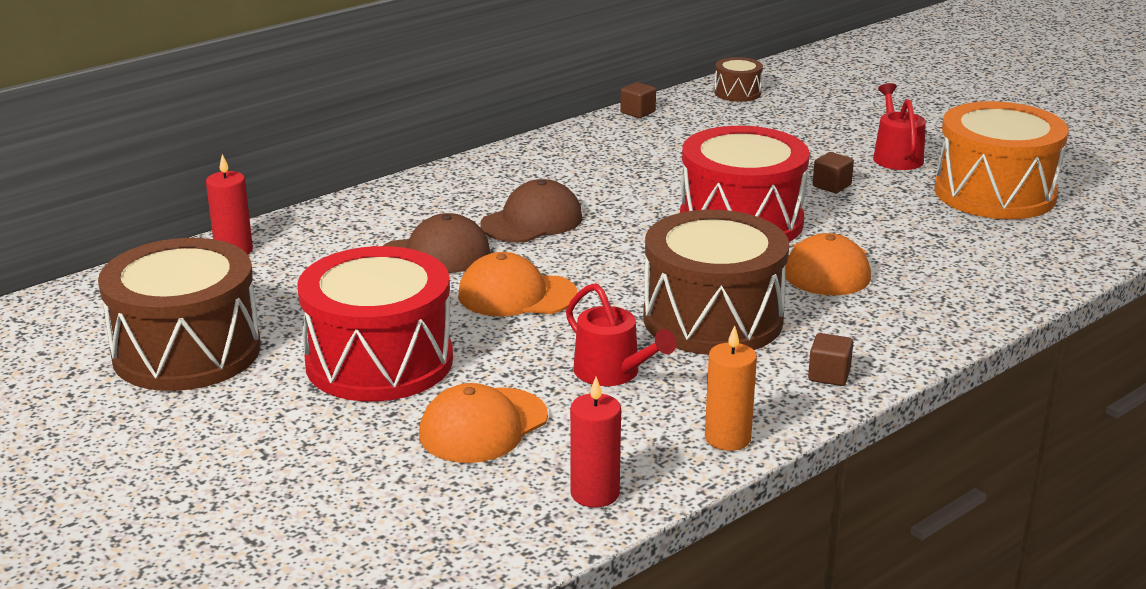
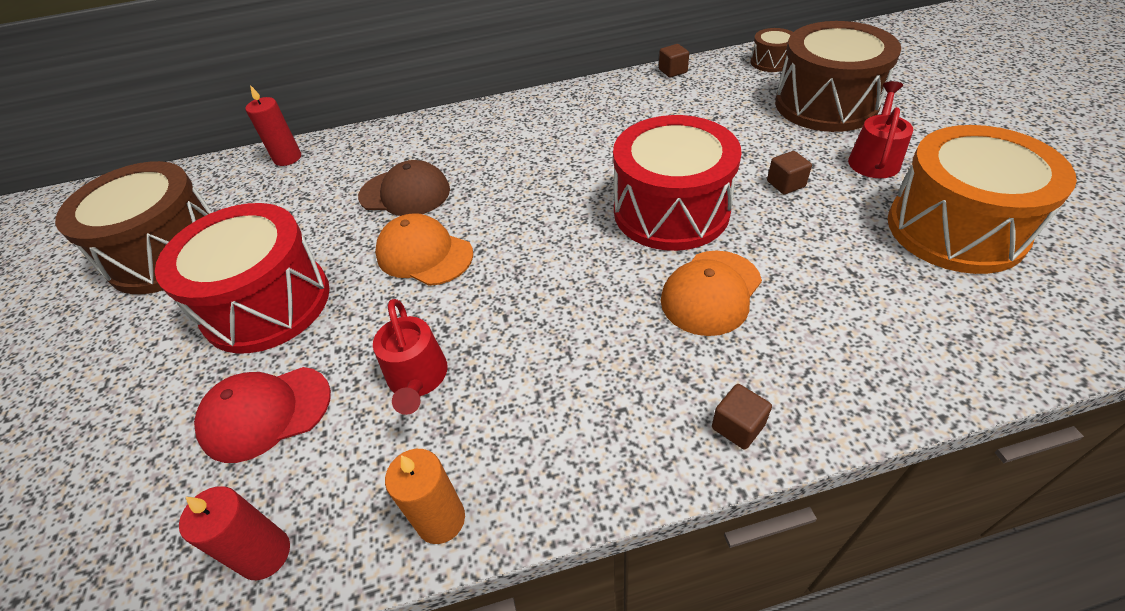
camera: 30 degrees right, 20 degrees up
(483, 426) = (265, 413): orange cap -> red cap
(532, 221) = (503, 172): brown cap -> none
(712, 319) = (555, 333): brown drum -> brown drum (825, 104)
(829, 375) = (607, 456): brown cube -> brown cube (738, 426)

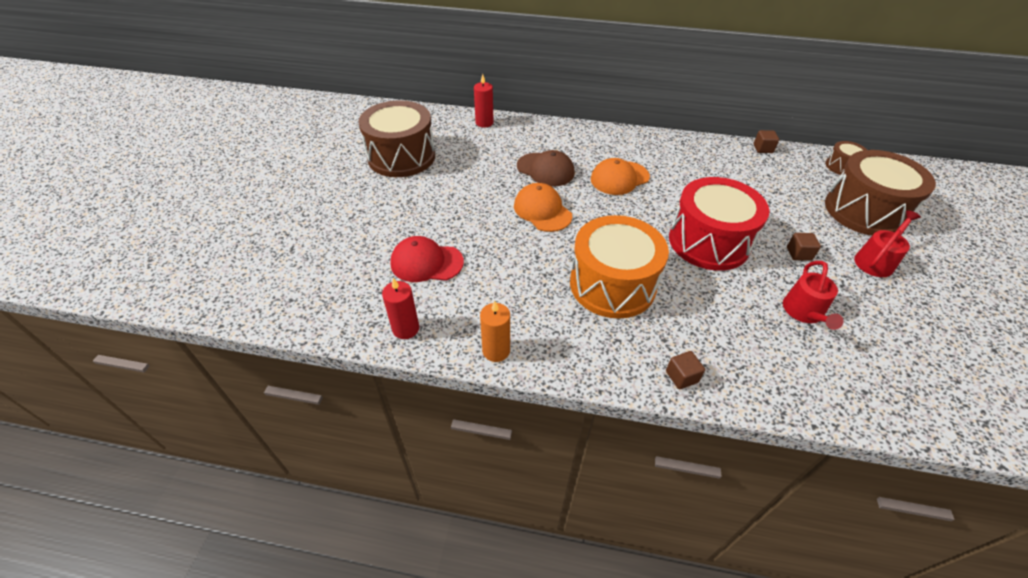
camera: 20 degrees right, 0 degrees up
(267, 303) = (445, 205): red drum -> none
(418, 378) = (511, 277): red watering can -> red watering can (804, 312)
(711, 292) = (707, 299): orange cap -> orange cap (619, 178)
(955, 229) = (904, 327): orange drum -> orange drum (612, 284)

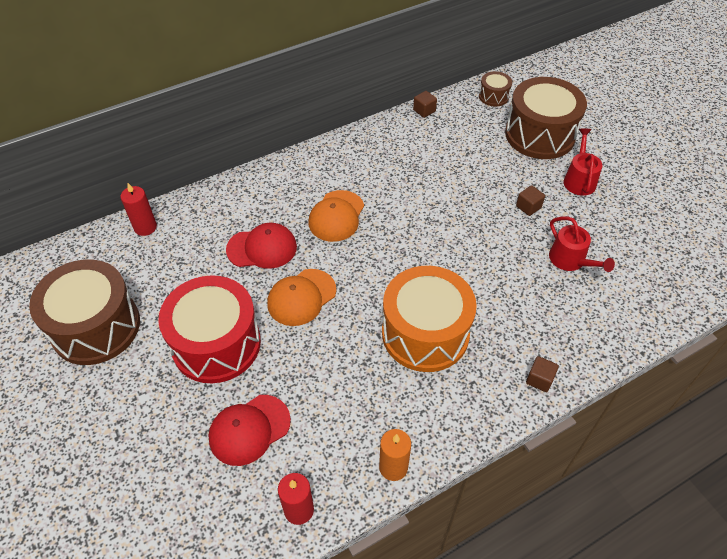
camera: 40 degrees left, 5 degrees up
(542, 210) = (301, 297): orange cap -> orange cap turned 60 degrees counterclockwise
(545, 169) = (262, 248): brown cap -> red cap
(709, 242) = (460, 238): red drum -> red drum (216, 344)

